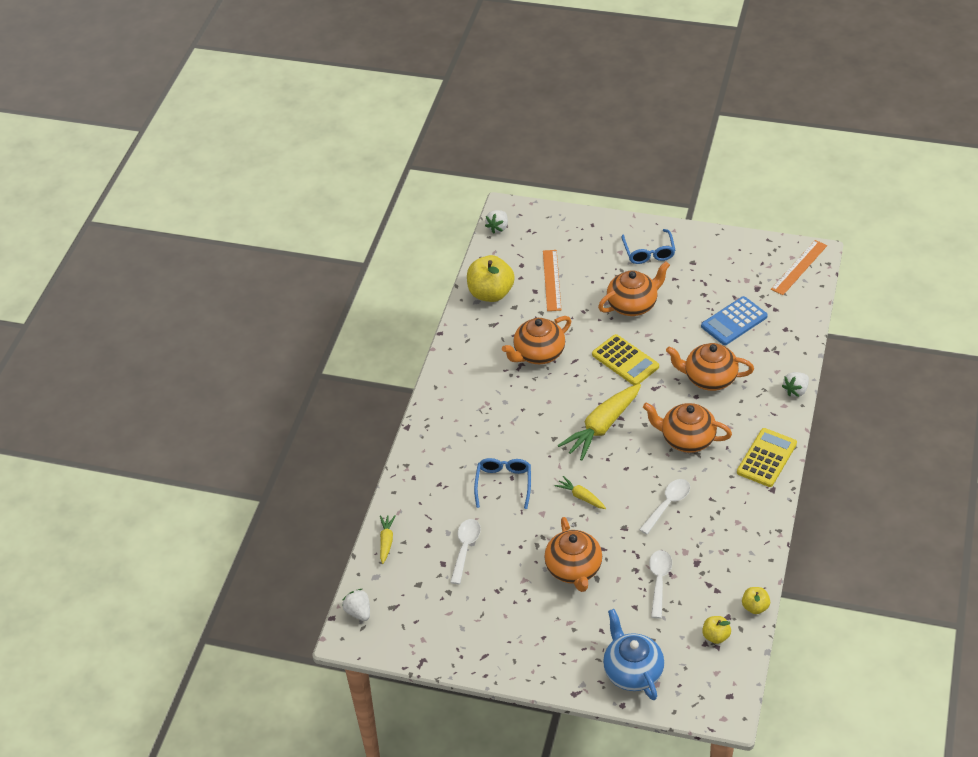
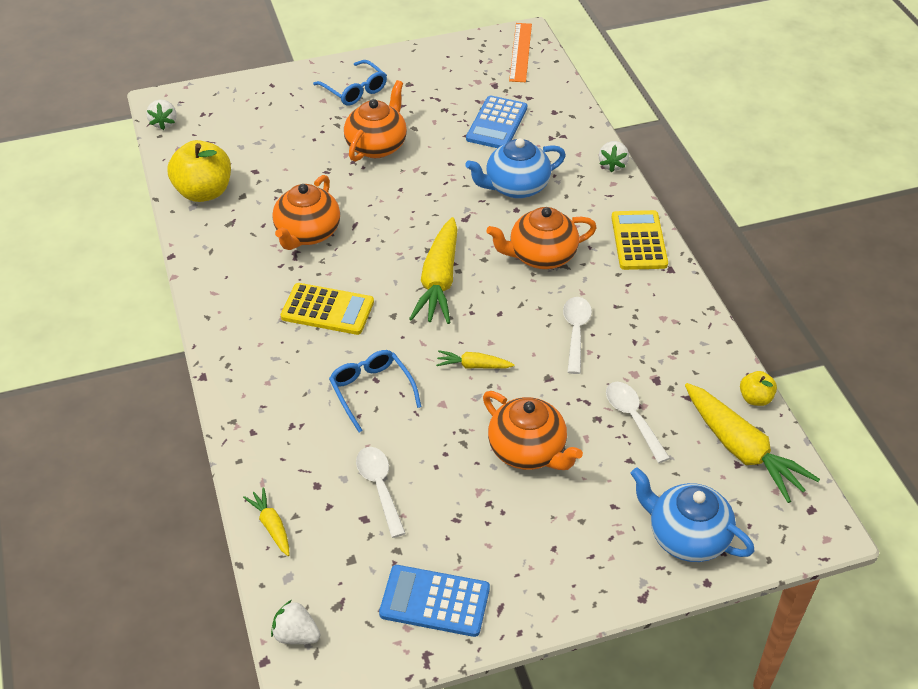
camera: 35 degrees left, 0 degrees up
(449, 632) = (434, 601): none -> blue calculator
(552, 280) = (266, 153): orange ruler -> none
(625, 360) = (412, 203): yellow calculator -> yellow calculator (327, 309)
(709, 378) = (516, 187): orange teapot -> blue teapot
(715, 636) = (742, 450): yellow apple -> yellow carrot

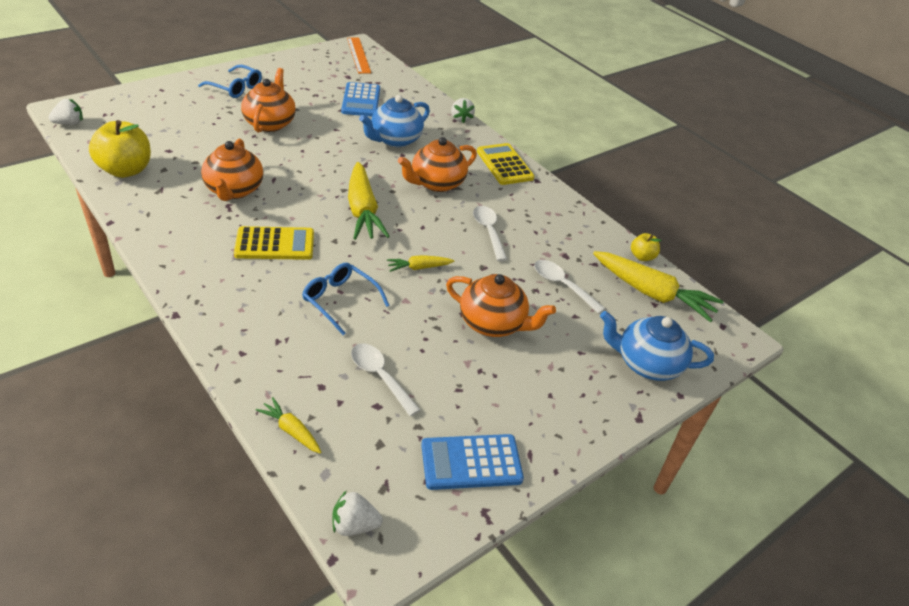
camera: 25 degrees left, 5 degrees down
(164, 123) = (69, 123): white strawberry -> white strawberry turned 90 degrees counterclockwise

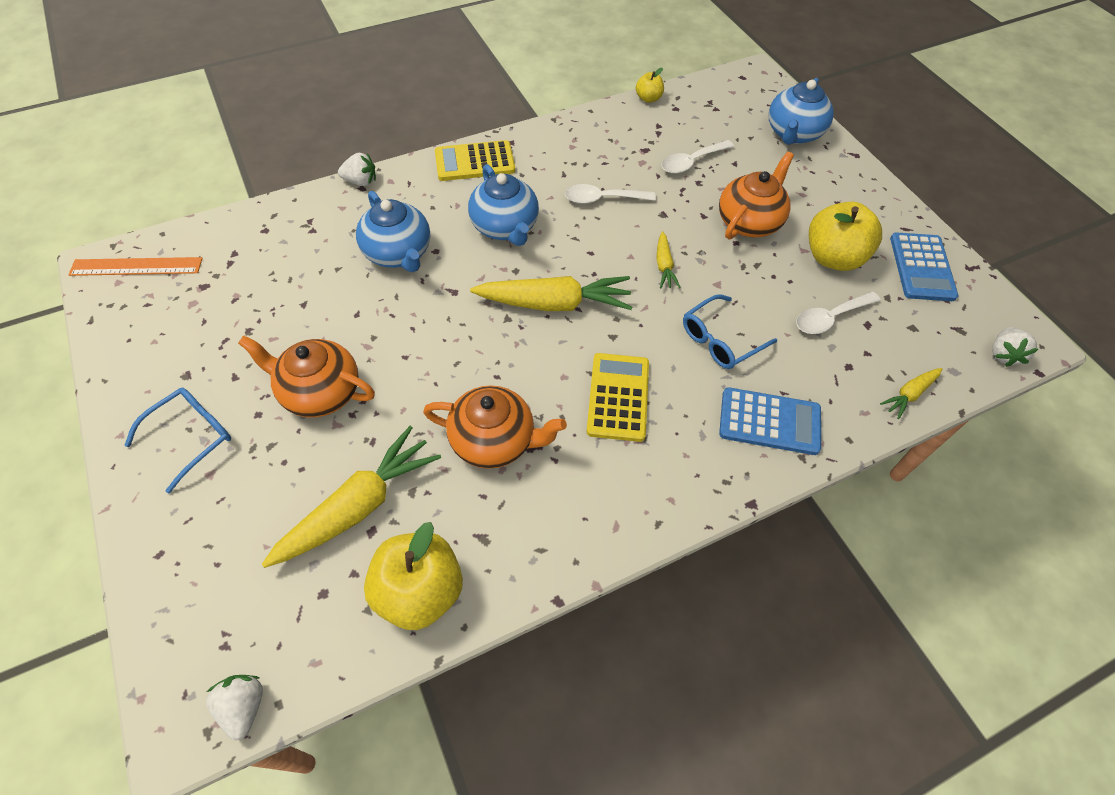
camera: 75 degrees left, 15 degrees up
(361, 100) = (282, 278): blue calculator -> blue calculator (769, 421)
(436, 183) = (505, 227): orange teapot -> blue teapot
(463, 385) = (833, 258): none -> yellow apple
(652, 294) = (702, 106): yellow carrot -> yellow carrot (359, 506)

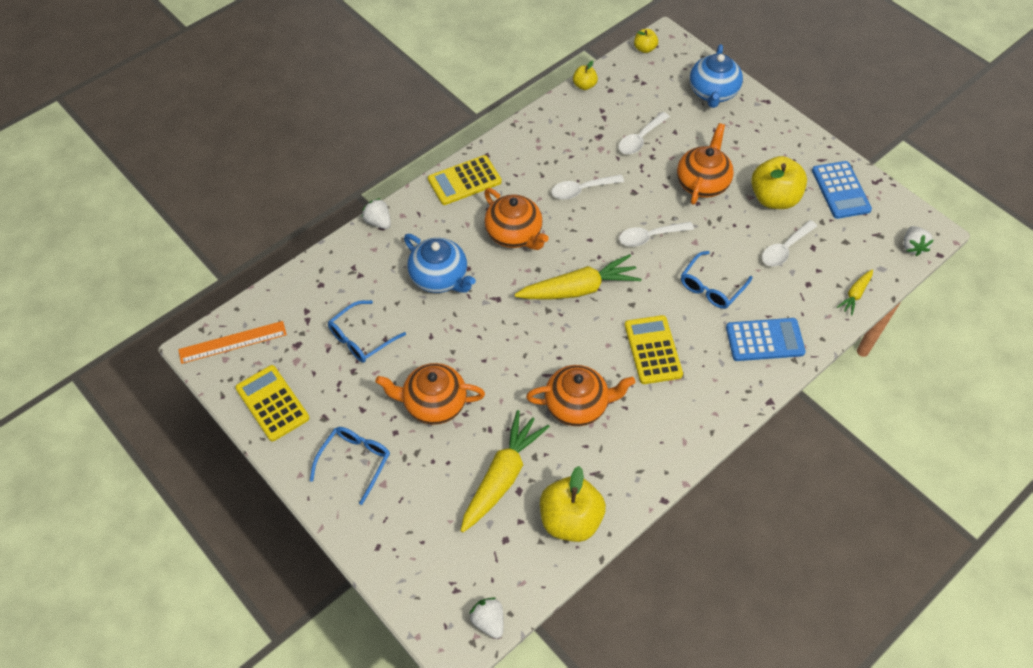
camera: 15 degrees left, 0 degrees up
(138, 343) = (272, 403): none -> yellow calculator
(277, 296) = (361, 338): none -> blue glasses
(361, 181) = (378, 222): white strawberry -> white strawberry turned 120 degrees counterclockwise
(505, 227) = (514, 234): blue teapot -> orange teapot
(664, 266) = (650, 237): yellow carrot -> white spoon
(729, 77) = (644, 48): none -> yellow apple

